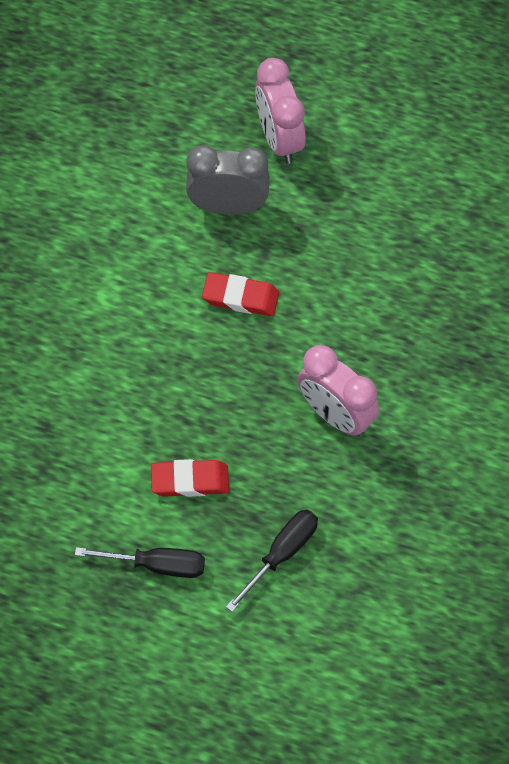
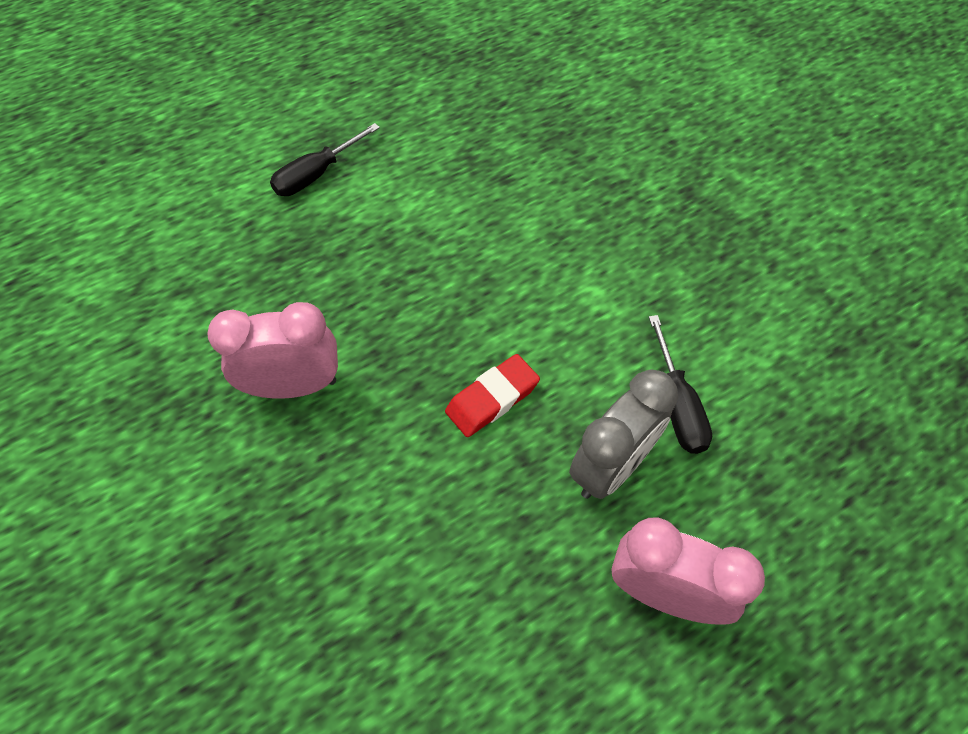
camera: 130 degrees right, 5 degrees down
(190, 481) = (357, 237): red eraser -> none
(282, 553) = (229, 255): black screwdriver -> black screwdriver (677, 405)

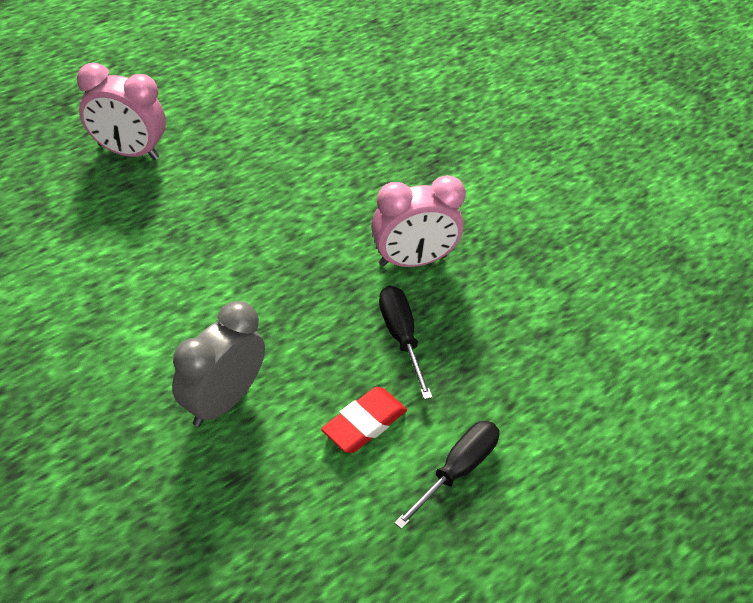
camera: 170 degrees right, 10 degrees down
(492, 399) = (246, 257): red eraser -> red eraser (364, 424)
(611, 467) = (152, 215): grey clock -> grey clock (222, 401)
(677, 405) = (88, 257): black screwdriver -> black screwdriver (401, 337)

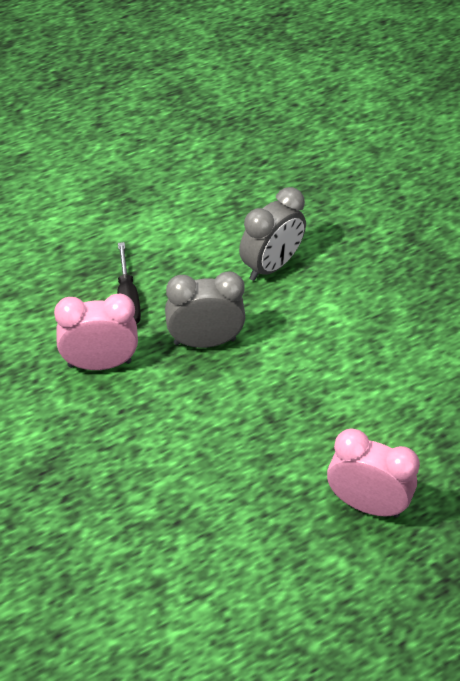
camera: 170 degrees left, 0 degrees up
(299, 293) = (204, 341): none -> grey clock
(364, 424) = (169, 244): red eraser -> none
(457, 470) = (111, 212): black screwdriver -> none

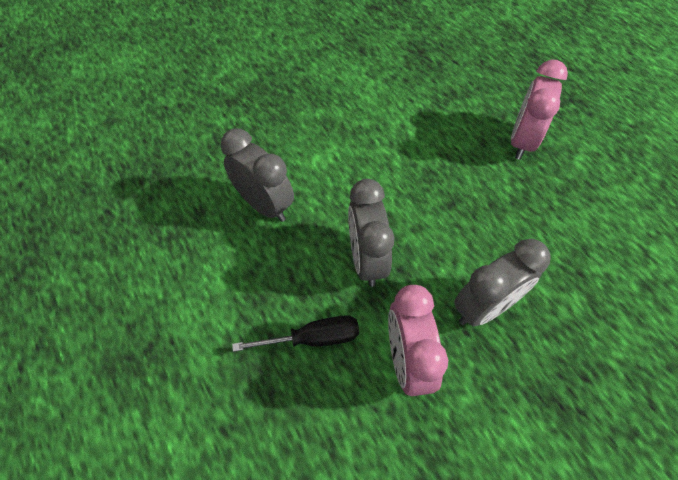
camera: 90 degrees left, 10 degrees up
(145, 429) = (485, 307): none -> grey clock

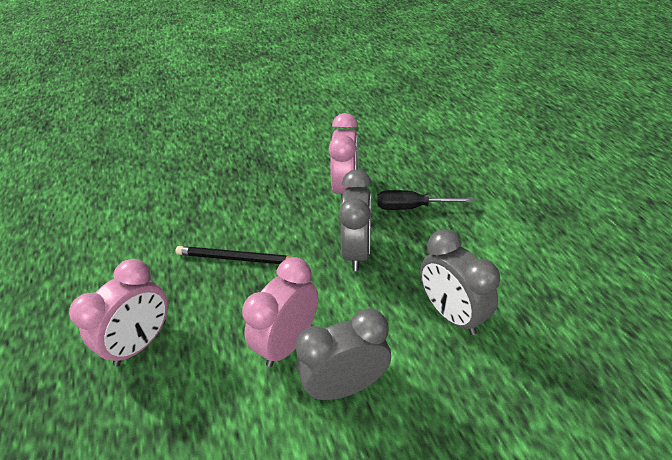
camera: 165 degrees left, 15 degrees down
(401, 159) = (288, 342): none -> pink clock
(485, 307) = (275, 209): grey clock -> grey clock (345, 385)
(491, 230) = (236, 258): none -> black pencil

